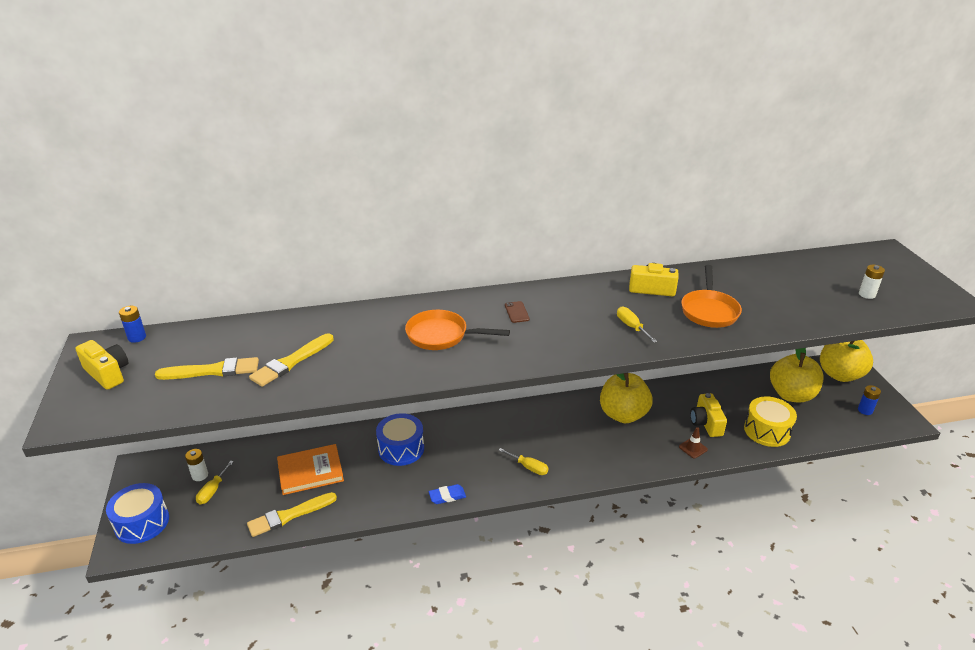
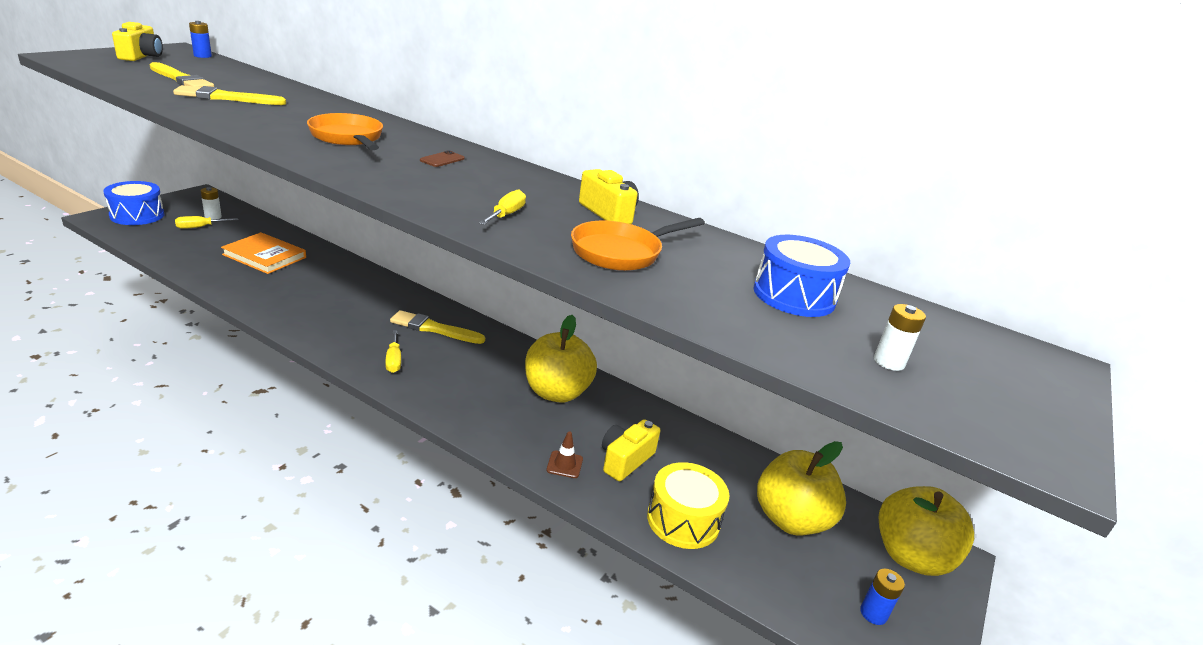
camera: 40 degrees right, 5 degrees down
(289, 515) = (199, 266): yellow brush -> yellow brush (434, 329)
(401, 449) = (341, 285): blue drum -> blue drum (794, 296)
(447, 496) = (299, 329): blue eraser -> none

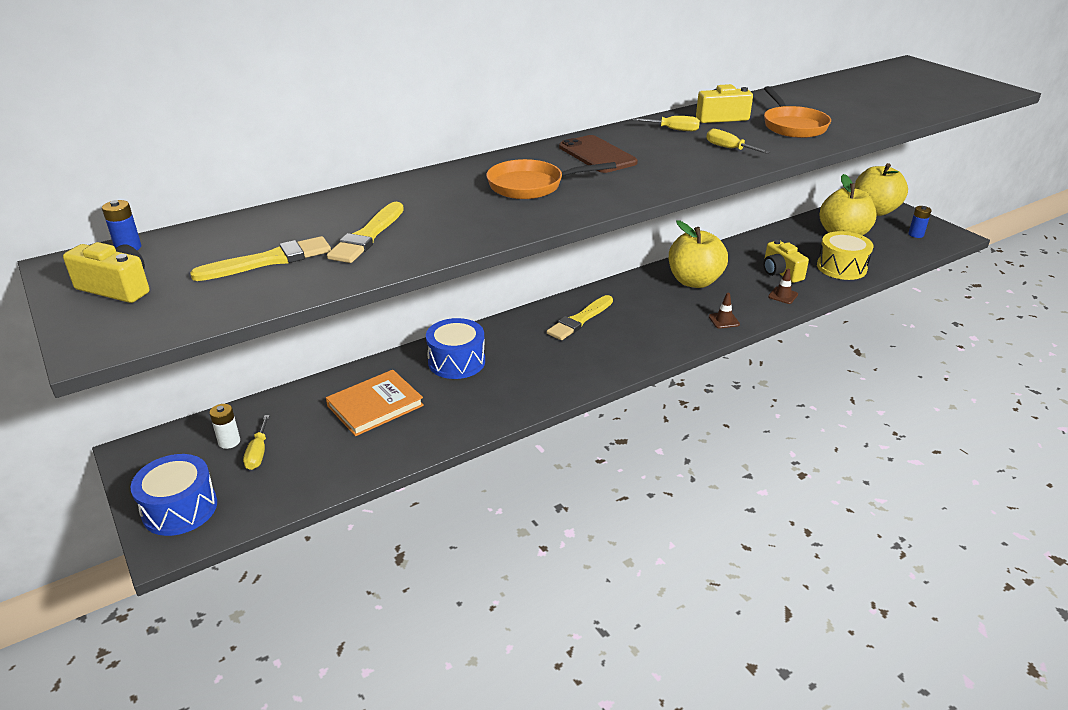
camera: 60 degrees left, 5 degrees up
(393, 360) = (628, 347): yellow screwdriver -> yellow screwdriver (673, 130)
(442, 159) = (597, 155): brown phone -> brown phone, size x2.01
(477, 419) = (724, 320): none -> brown traffic cone
(794, 296) = (848, 96): blue drum -> blue drum (456, 361)
(889, 362) = (923, 95): white battery -> none

